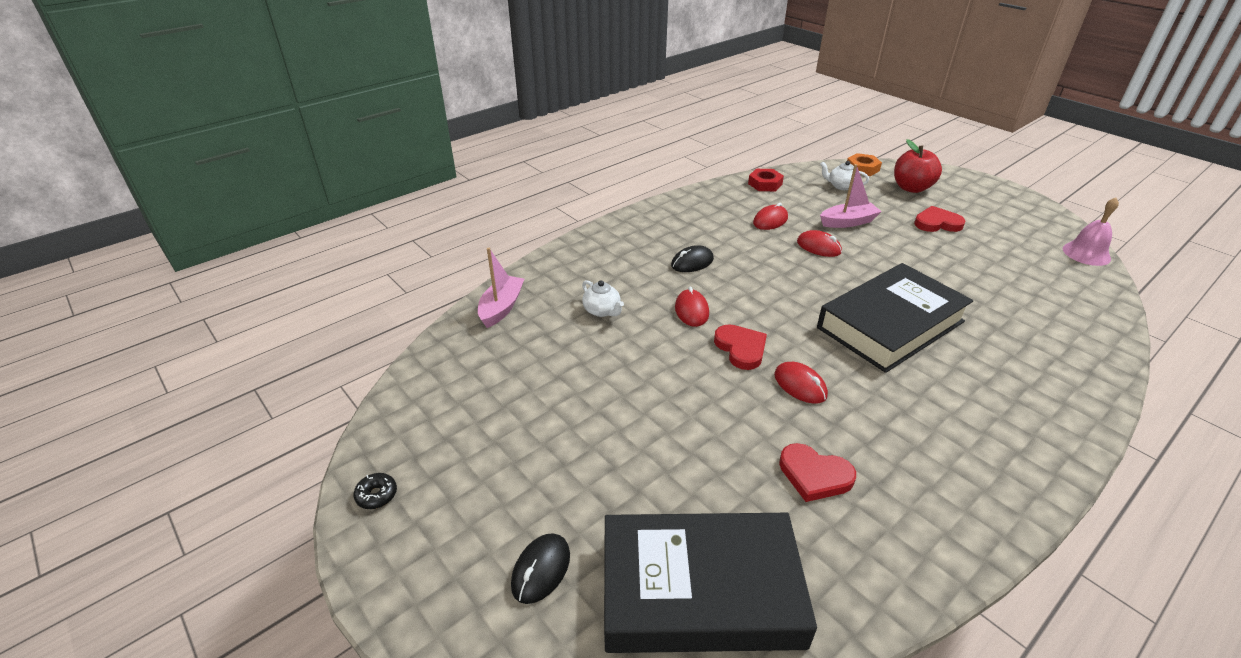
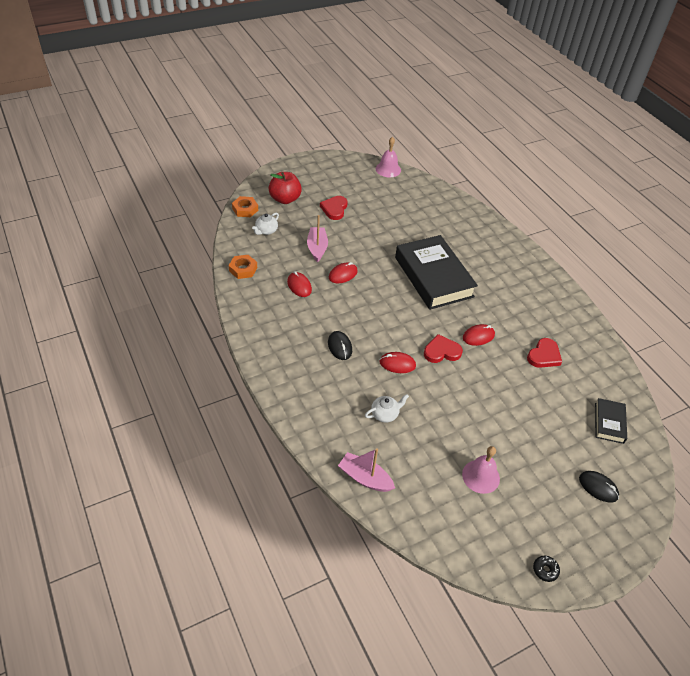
camera: 80 degrees left, 10 degrees up
(528, 410) = (481, 476): none -> pink bell
(700, 590) = (609, 423): black book -> black book, size x0.47
(765, 184) = (243, 269): red nut -> orange nut

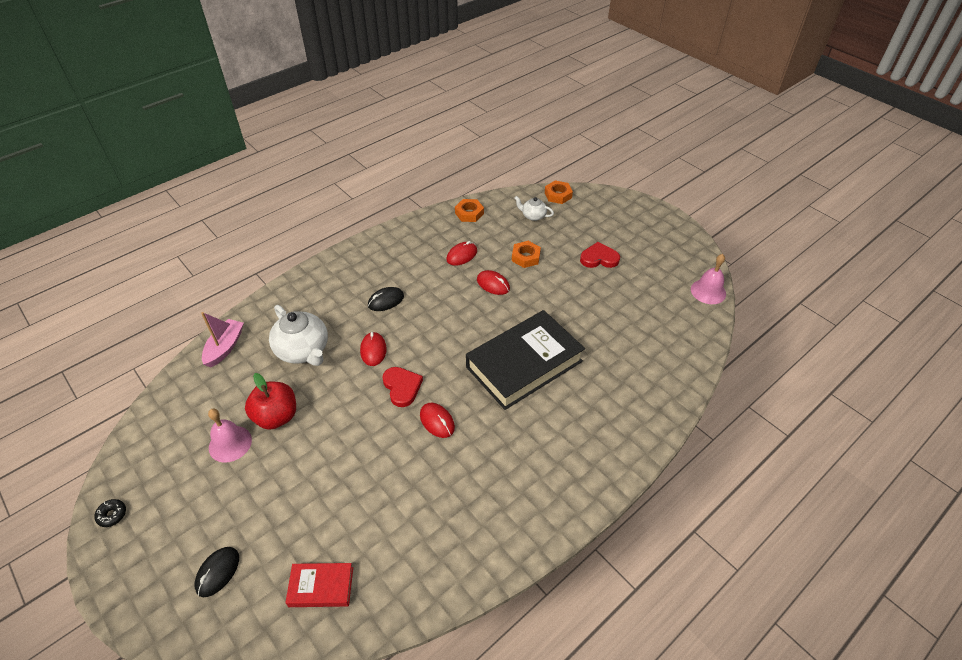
camera: 80 degrees right, 0 degrees up
(285, 199) = (592, 218): red apple -> red apple (276, 416)
(317, 248) = (526, 257): pink boat -> orange nut
(385, 414) = (303, 350): white teapot -> white teapot, size x1.89
(544, 355) = (424, 499): red heart -> none
(609, 423) = (321, 587): black book -> red book

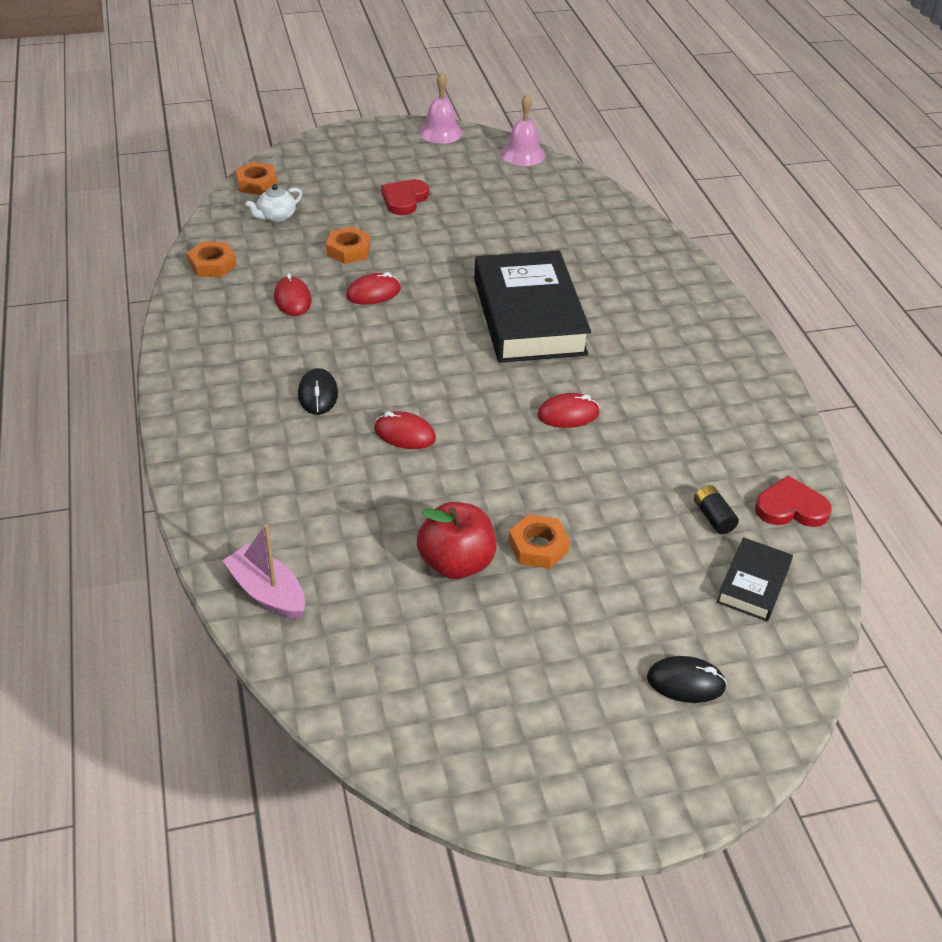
camera: 65 degrees left, 5 degrees down
(112, 515) = (524, 795): black donut -> none
(217, 572) = (686, 682): black mouse -> black mouse turned 45 degrees counterclockwise
(230, 443) = (473, 626): pink bell -> pink bell (440, 132)
(303, 350) = (347, 504): white teapot -> none
(306, 451) = (538, 547): none -> orange nut
(321, 587) = (753, 584): red book -> black book
(377, 541) = (713, 517): none -> black battery
(402, 387) = (491, 427): red heart -> red heart (791, 507)

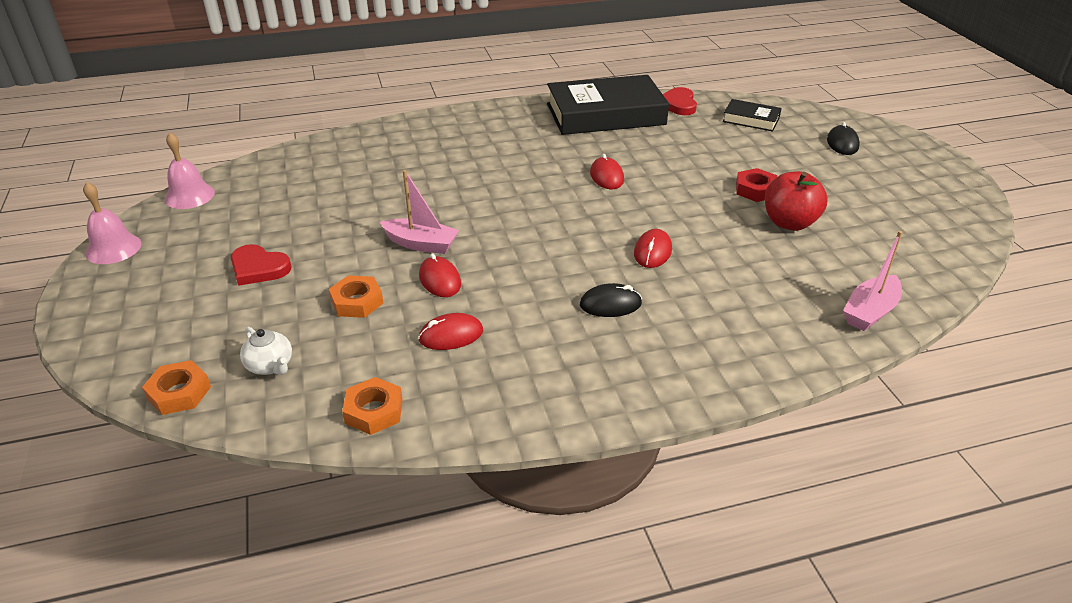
camera: 90 degrees left, 5 degrees down
(433, 281) = (421, 244): none -> pink boat
(529, 316) = (478, 193): black book -> black book (605, 114)
(538, 547) = (755, 190): orange nut -> red nut
(713, 517) = (698, 128): black battery -> none

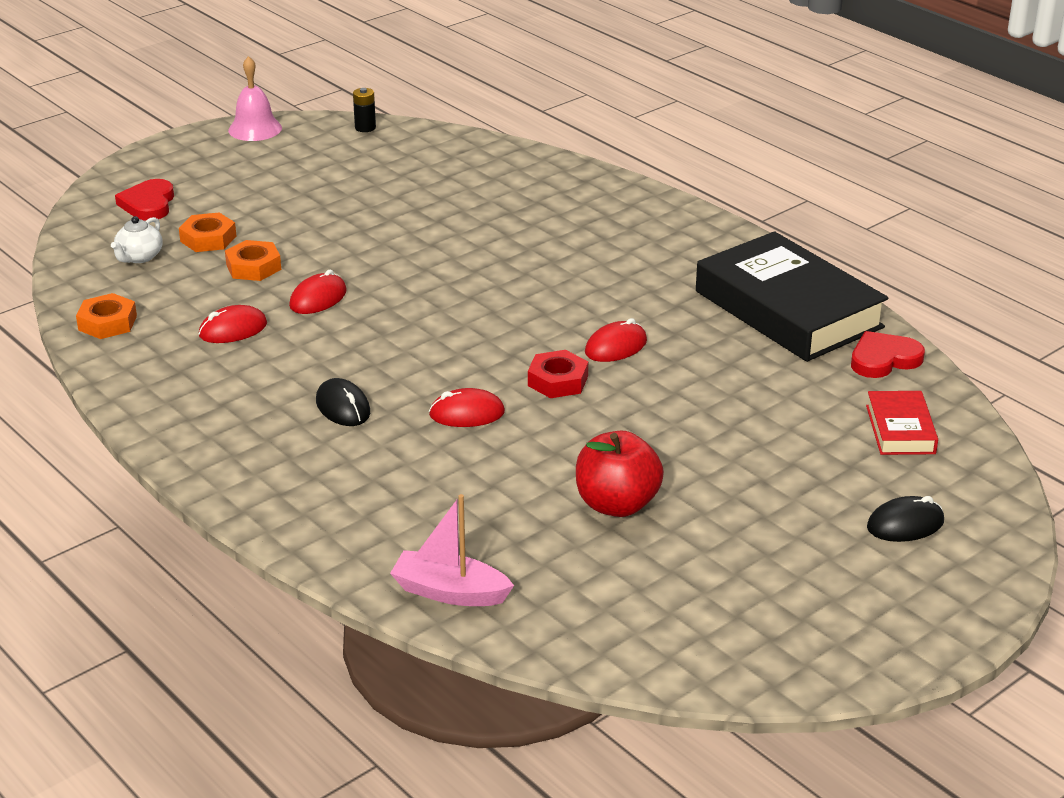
camera: 65 degrees right, 5 degrees down
(179, 393) = (85, 231): orange nut -> orange nut (208, 239)
(189, 196) = (365, 128): pink bell -> black battery
(259, 268) = (272, 203): red heart -> red heart (148, 204)
(421, 244) = (374, 270): pink boat -> none
(451, 335) = (233, 330): red mouse -> red mouse turned 75 degrees counterclockwise
(751, 119) = (900, 429): black book -> red book
(755, 190) = (683, 465): red nut -> red nut (558, 381)

